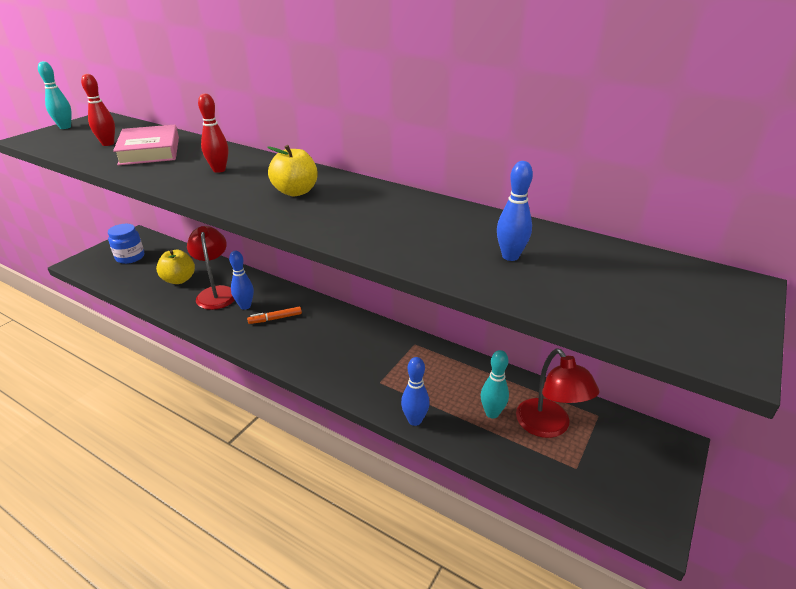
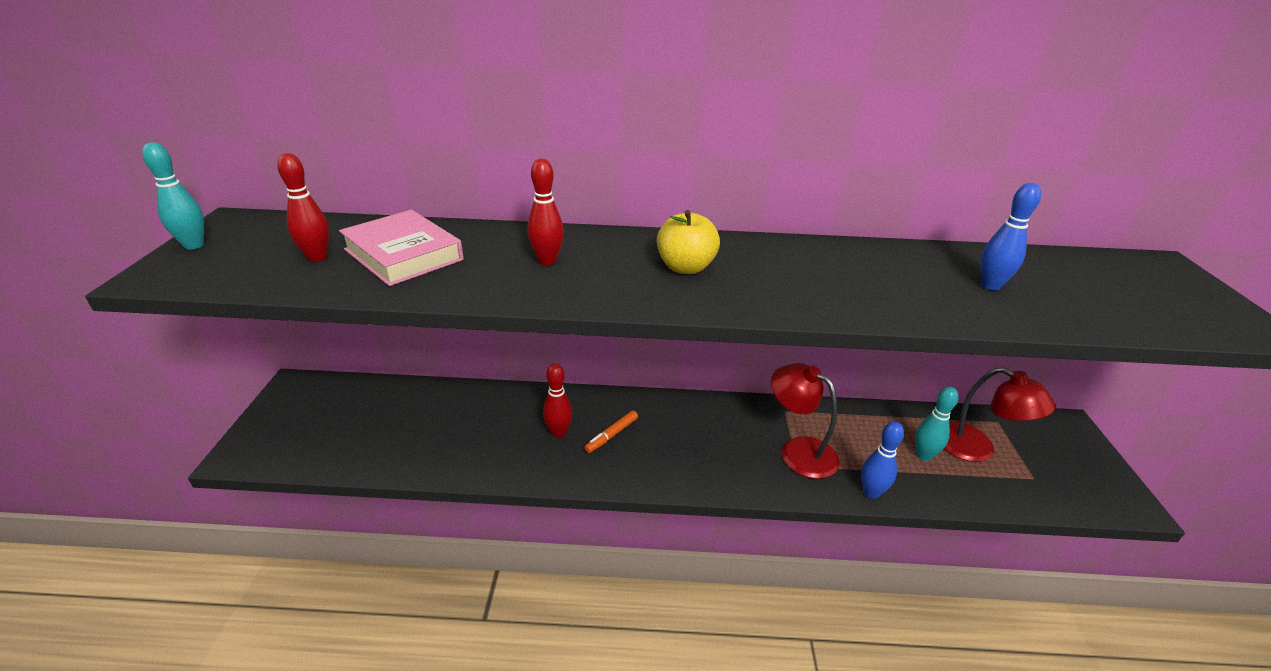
camera: 30 degrees left, 0 degrees up
(130, 257) = (320, 419): blue jar -> none
(179, 280) = (431, 427): yellow apple -> none
(216, 293) = (502, 428): red lamp -> red lamp (798, 450)
(245, 306) = (558, 432): blue bowling pin -> red bowling pin

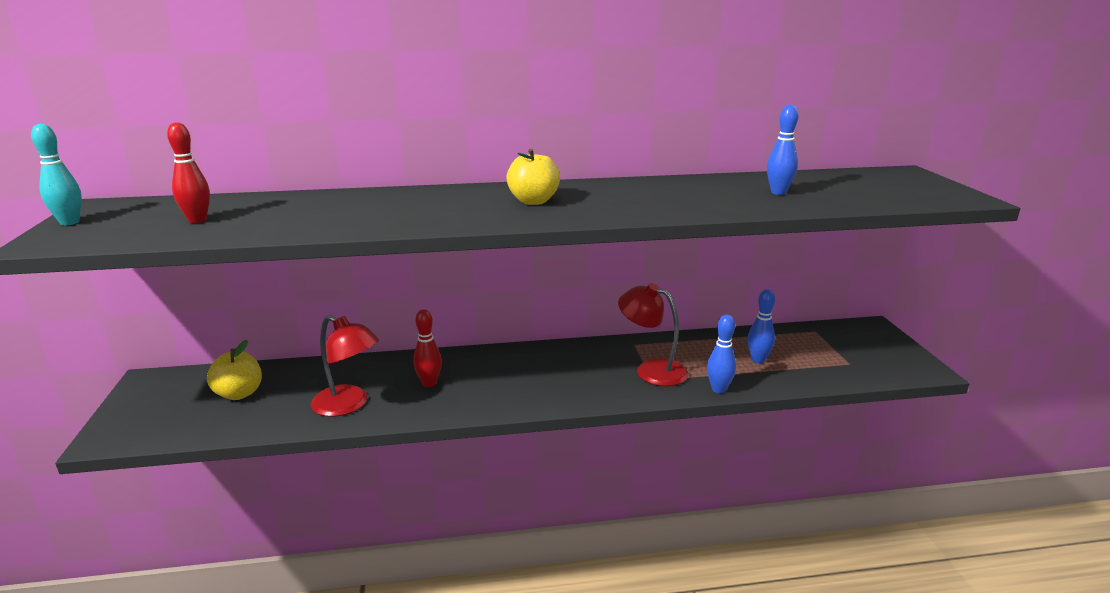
camera: 10 degrees left, 10 degrees down
(372, 417) = (239, 394): none -> yellow apple
(403, 255) = (279, 213): pink book -> none
(547, 261) = (412, 206): red bowling pin -> none
(611, 435) = (480, 379): orange marker -> none
(923, 455) = (758, 360): turquoise bowling pin -> blue bowling pin
(976, 448) = (801, 350): red lamp -> red lamp (348, 405)

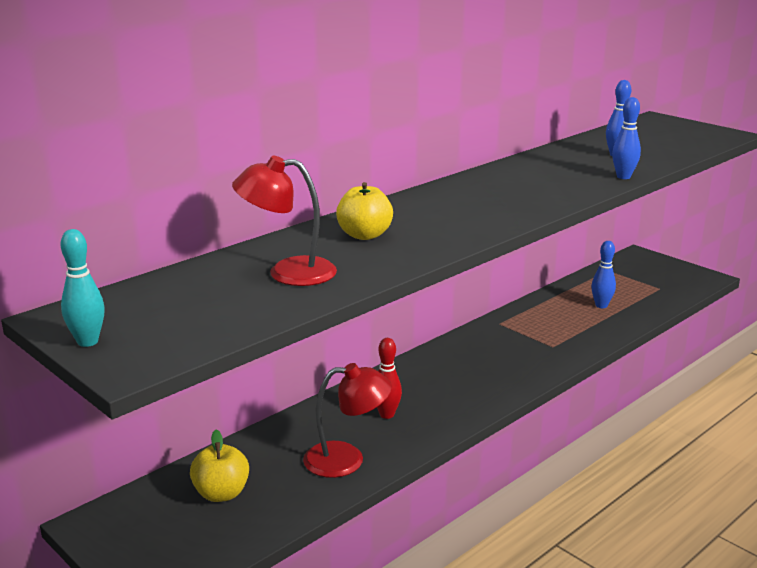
camera: 35 degrees left, 0 degrees up
(197, 220) = (223, 300): red bowling pin -> none
(533, 201) = (469, 204): yellow apple -> yellow apple (364, 235)
(651, 369) = (541, 339): red lamp -> red lamp (288, 272)
(718, 389) = (606, 337): blue bowling pin -> blue bowling pin (623, 177)

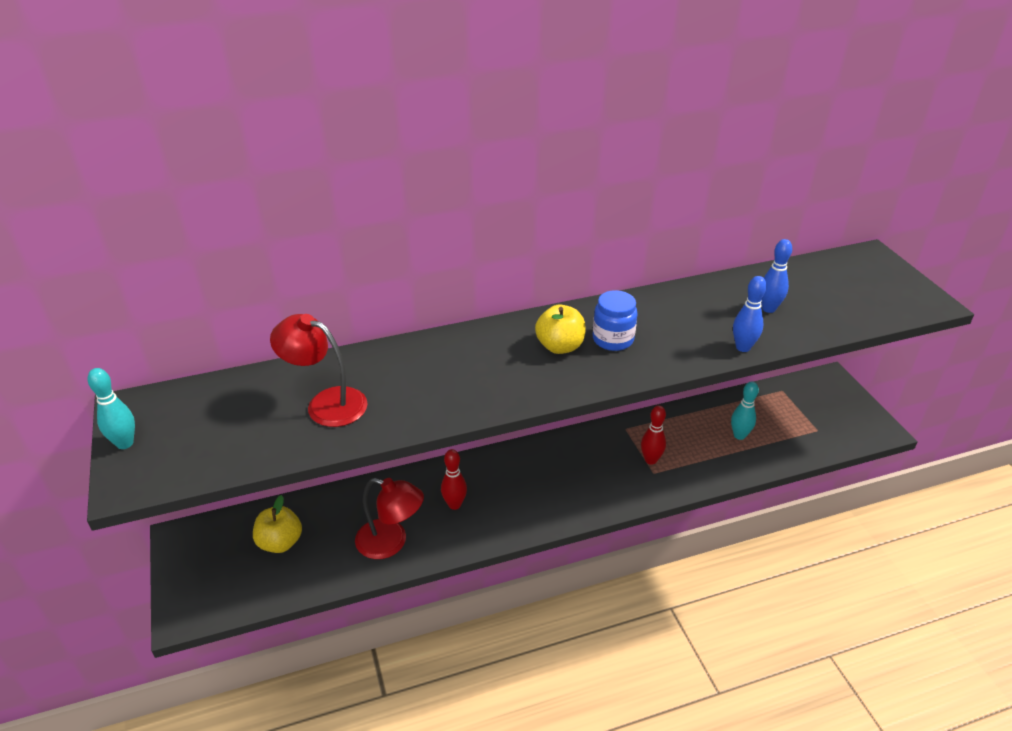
camera: 25 degrees right, 15 degrees up
(364, 235) = (427, 370): yellow apple -> yellow apple (560, 346)
(512, 190) = (613, 339): none -> blue jar
(542, 338) = (650, 460): none -> red bowling pin
(601, 305) = (739, 435): blue bowling pin -> turquoise bowling pin

